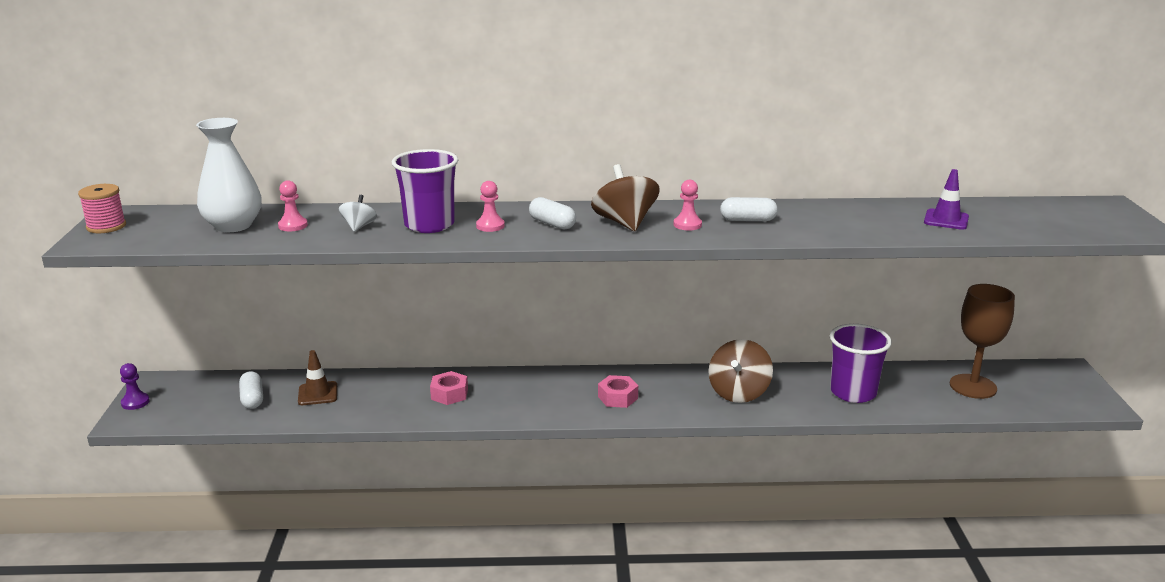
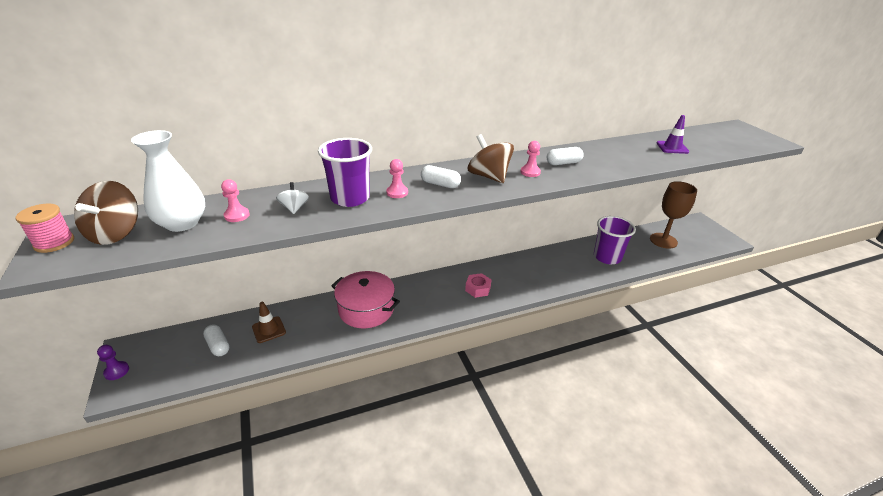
camera: 20 degrees left, 10 degrees up
(449, 394) = (366, 309): pink nut -> pink pot
(738, 392) = (546, 270): brown spinning top -> brown spinning top (116, 233)

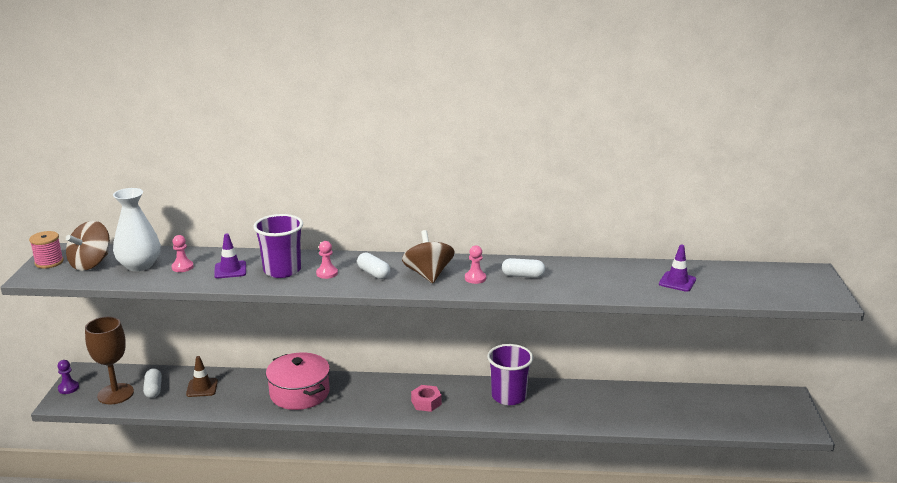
camera: 25 degrees right, 10 degrees down
(294, 208) = (230, 270): white spinning top -> purple traffic cone
(607, 257) = (610, 408): purple cup -> purple cup (509, 396)
(663, 240) = (707, 407): brown goblet -> brown goblet (115, 394)

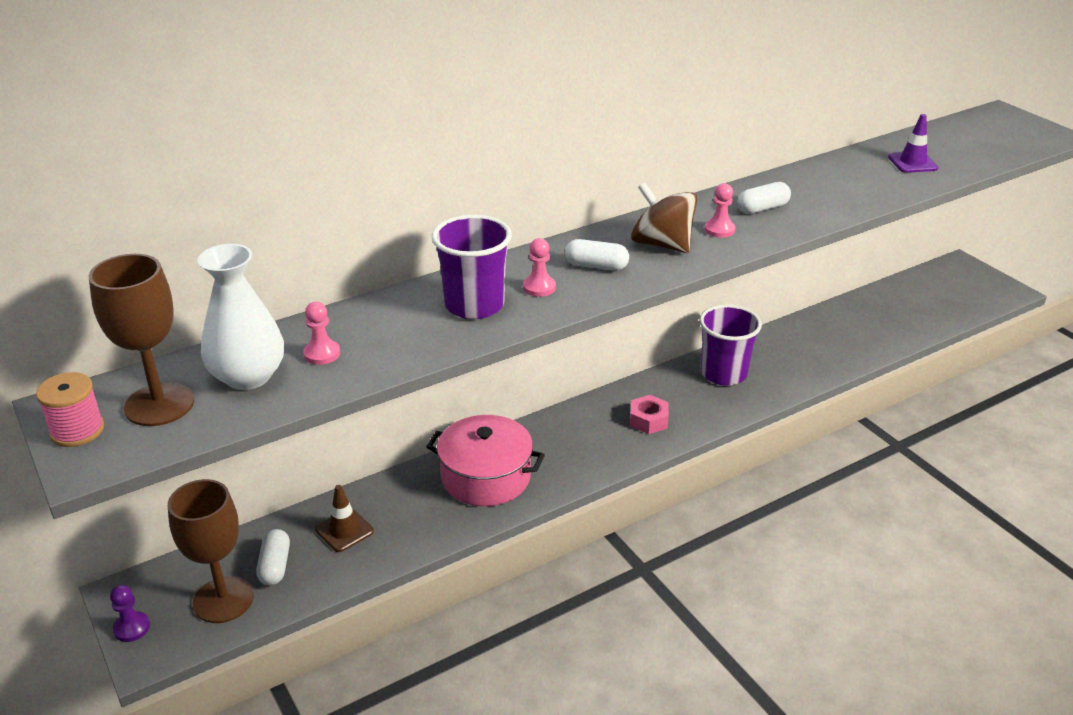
camera: 35 degrees left, 10 degrees up
(91, 264) = (159, 404): brown spinning top -> brown goblet
(153, 389) = (275, 566): white capsule -> white capsule turned 45 degrees clockwise
(230, 270) = (400, 331): purple traffic cone -> none

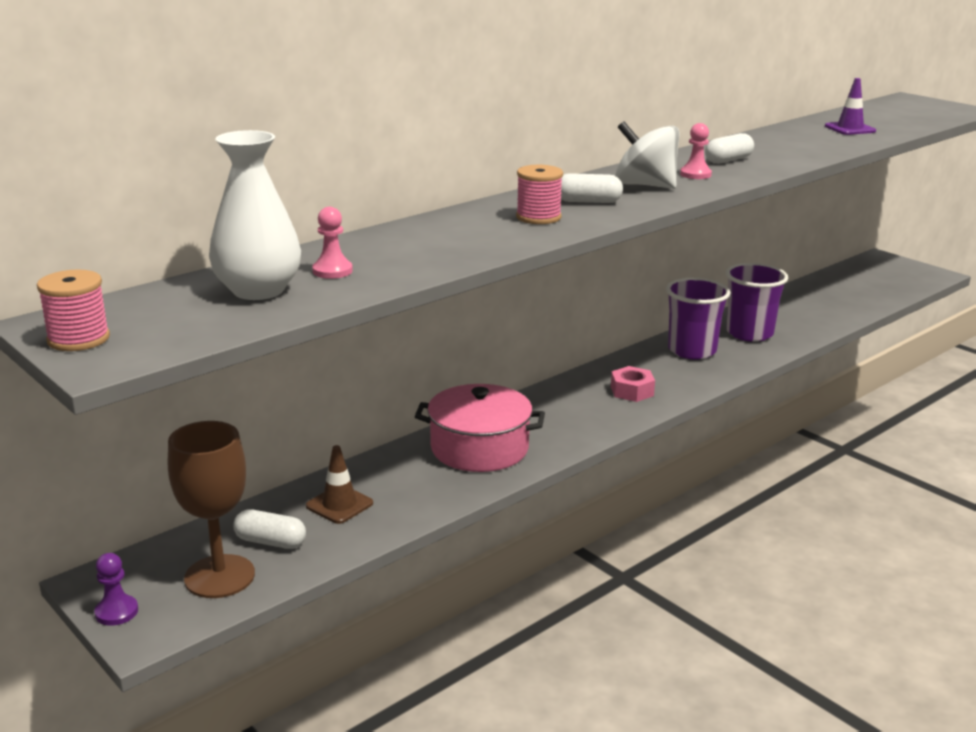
camera: 10 degrees left, 10 degrees down
(159, 404) = (166, 315): brown goblet -> none
(275, 566) = (270, 542): white capsule -> white capsule turned 60 degrees counterclockwise
(474, 305) = (478, 231): purple cup -> purple cup (749, 333)
(539, 287) = (538, 217): pink pawn -> pink spool
(662, 244) = (645, 185): brown spinning top -> white spinning top

